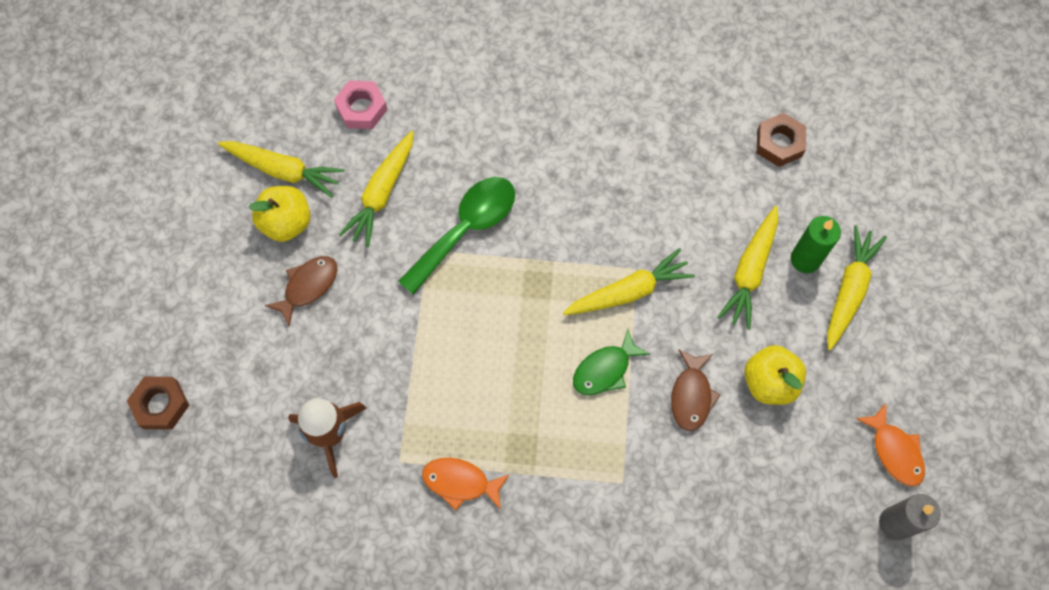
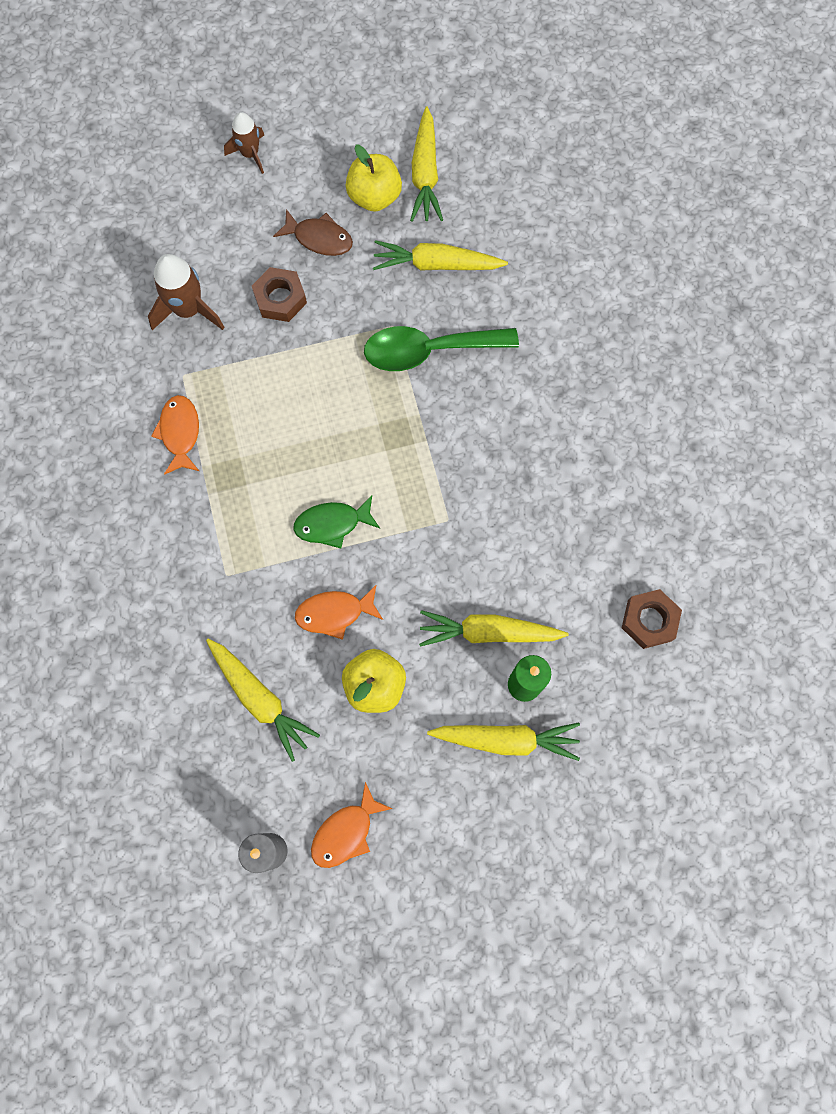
camera: 70 degrees right, 5 degrees up
(161, 405) = (169, 167): brown nut -> brown nut (280, 298)
(184, 321) = (250, 154): none -> brown rocket
(361, 108) = (517, 214): pink nut -> none
(466, 229) = (429, 351): green spoon -> green spoon turned 150 degrees clockwise
(605, 369) = (332, 524): green fish -> green fish turned 45 degrees counterclockwise
(629, 291) = (421, 520): yellow carrot -> yellow carrot (260, 699)
(691, 395) = (334, 613): brown fish -> orange fish

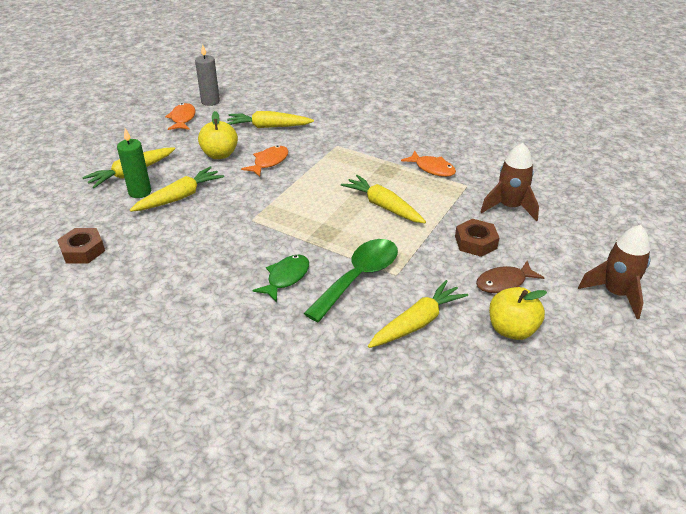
camera: 135 degrees right, 35 degrees down
(250, 154) = (616, 293): brown rocket -> brown rocket, size x1.54
(332, 524) = (311, 185): green fish -> green fish (286, 278)
(425, 174) = (505, 370): yellow carrot -> yellow carrot (383, 206)

